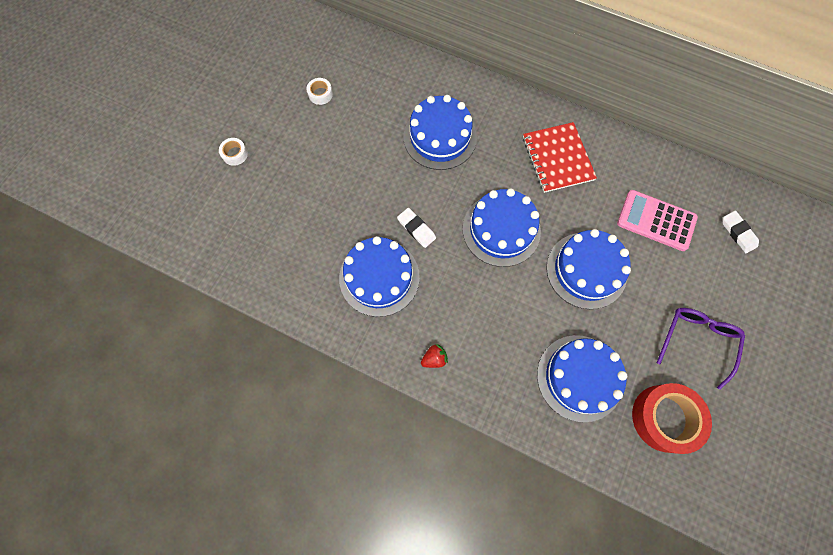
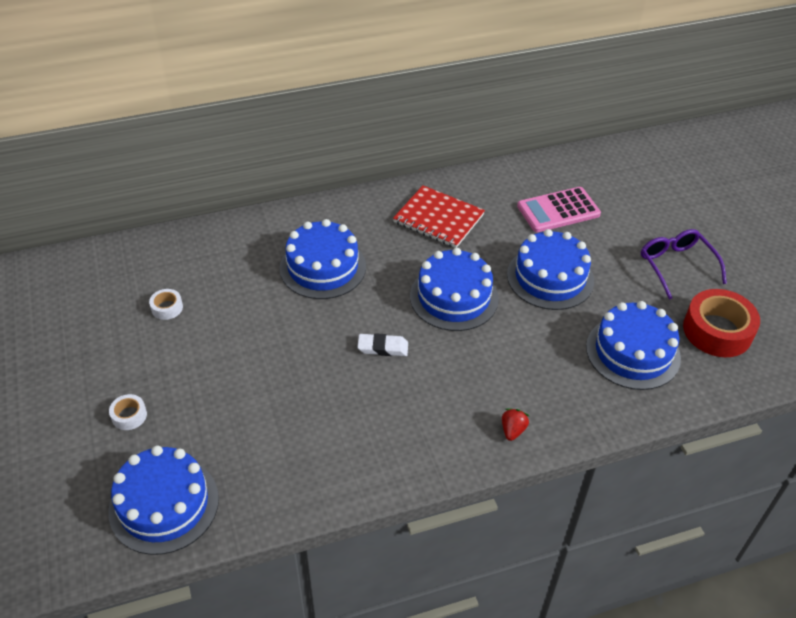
camera: 45 degrees left, 25 degrees down
(379, 277) = (393, 408): blue cake -> blue cake (164, 504)
(738, 233) = (619, 181): white eraser -> none

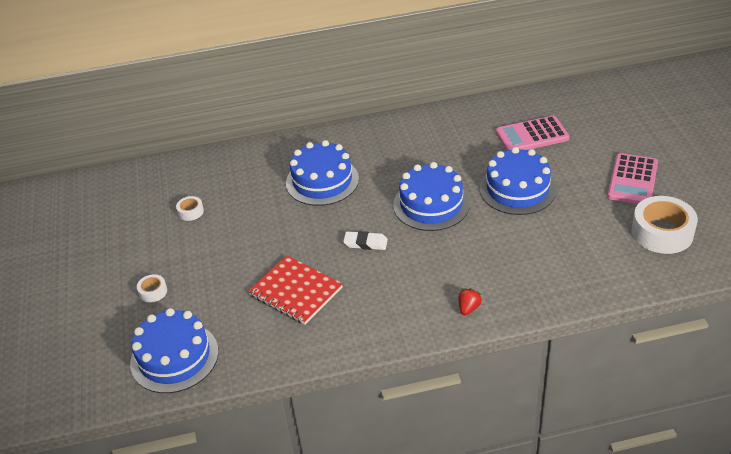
camera: 10 degrees right, 5 degrees down
(438, 218) = (425, 142): red notebook -> red notebook (296, 291)
(633, 352) = (583, 249): blue cake -> none
(676, 266) = (632, 180): purple glasses -> pink calculator
(717, 331) = (662, 232): red tape -> white tape

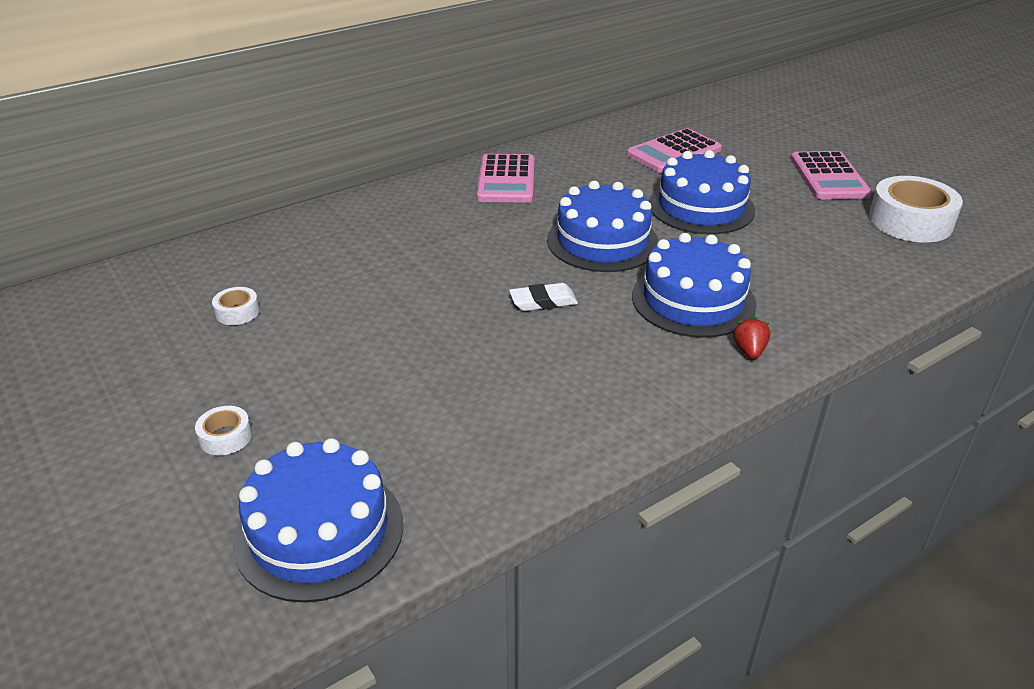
camera: 25 degrees left, 5 degrees down
(296, 291) = (477, 384): red notebook -> none
(322, 181) = (428, 240): blue cake -> blue cake (693, 300)
(399, 139) = (506, 180): none -> pink calculator

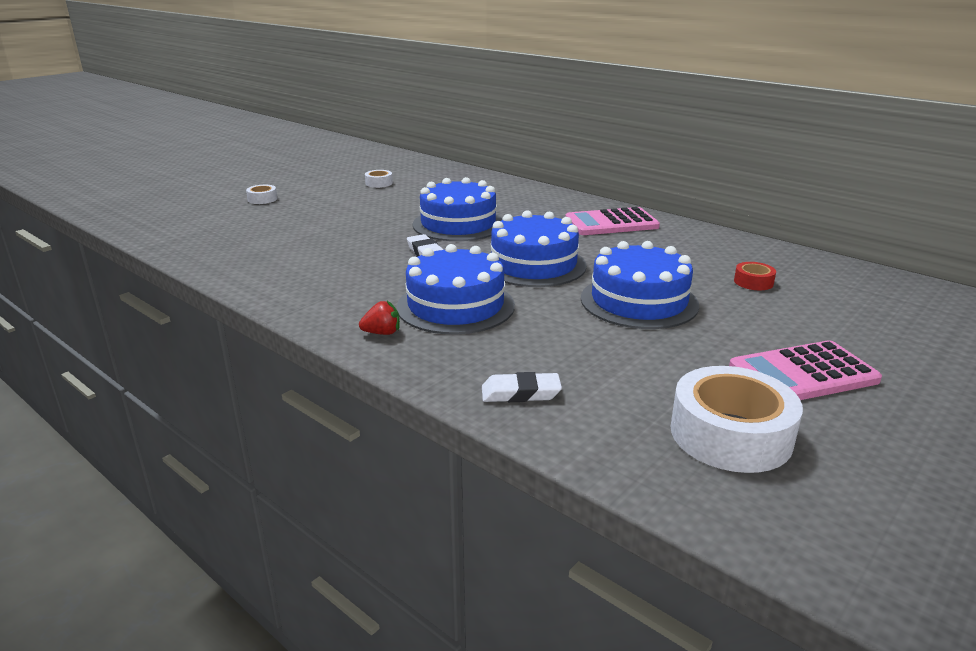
camera: 75 degrees right, 10 degrees down
(319, 531) = (184, 227): blue cake -> blue cake (458, 224)
(673, 152) = (753, 282): pink calculator -> red tape
(863, 290) = (520, 393): none -> white eraser

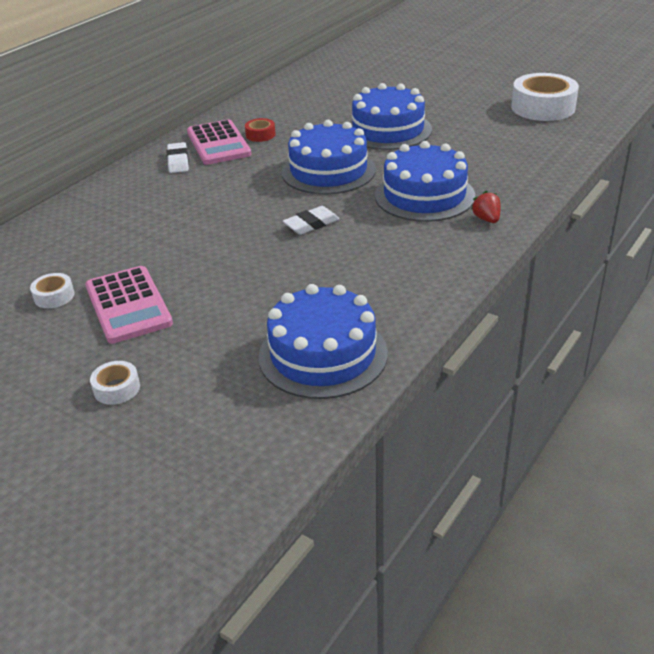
camera: 95 degrees left, 10 degrees up
(458, 224) = (225, 217): blue cake -> blue cake (323, 354)
(520, 393) = (539, 160): white eraser -> white eraser (178, 161)
(753, 282) = (341, 95): red tape -> red tape (260, 135)
(803, 374) = (467, 89): pink calculator -> pink calculator (128, 305)

